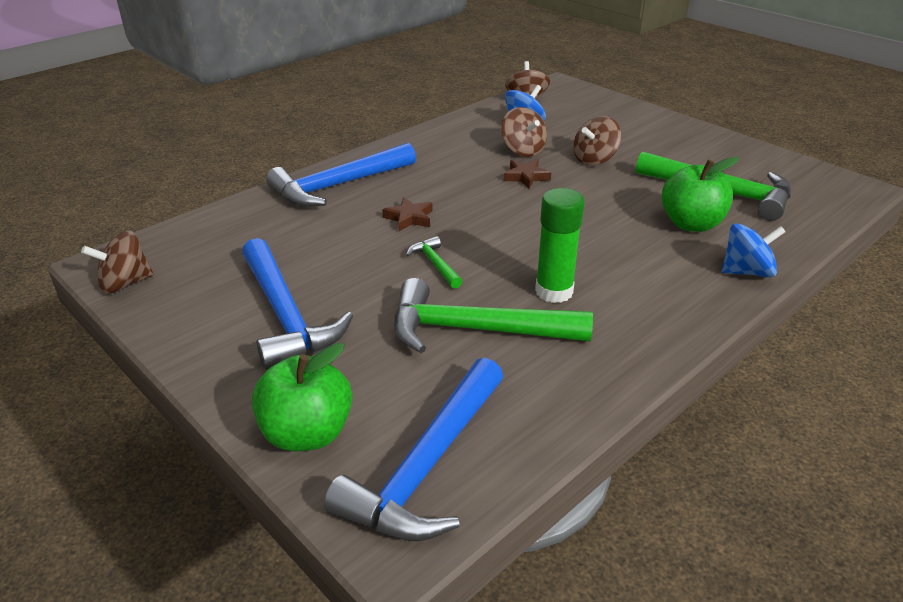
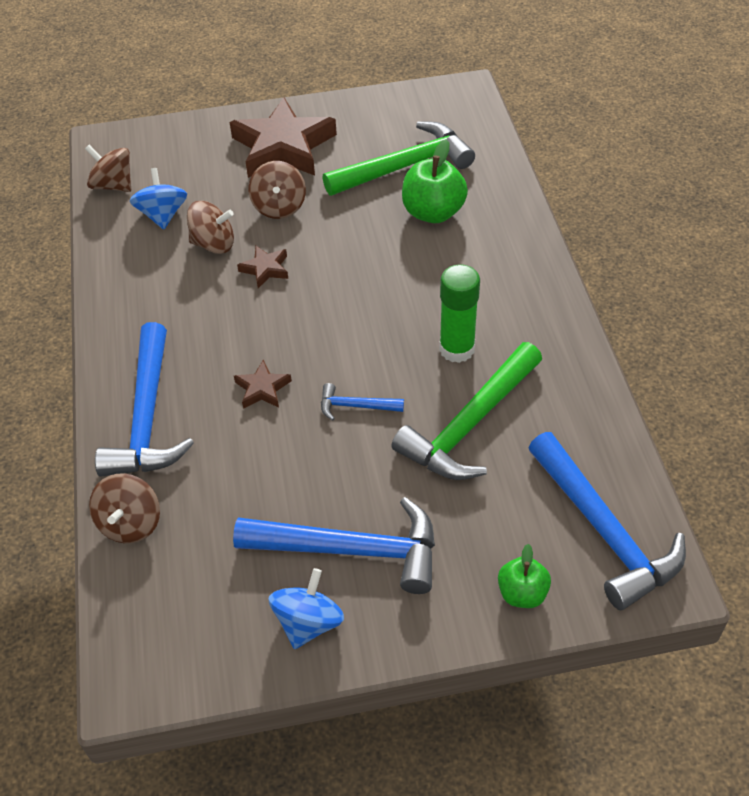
camera: 55 degrees left, 15 degrees up
(125, 283) = (187, 671): brown spinning top -> brown spinning top (130, 523)
(307, 433) = (522, 593): green apple -> green apple, size x0.60
(435, 264) = (355, 406): green hammer -> blue hammer
(656, 139) = (283, 147): none -> brown star
(746, 272) = (518, 224): blue spinning top -> blue spinning top (308, 622)

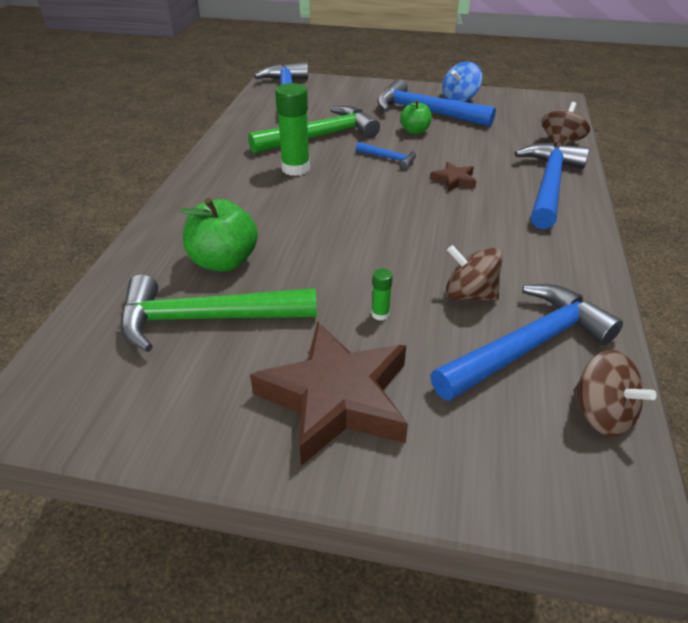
camera: 160 degrees left, 10 degrees down
(163, 215) = (528, 346): blue spinning top -> blue hammer
(265, 269) = (421, 256): brown star -> none
(279, 207) = (380, 314): brown spinning top -> green glue stick
(522, 593) = (346, 87): green apple -> green apple (415, 131)

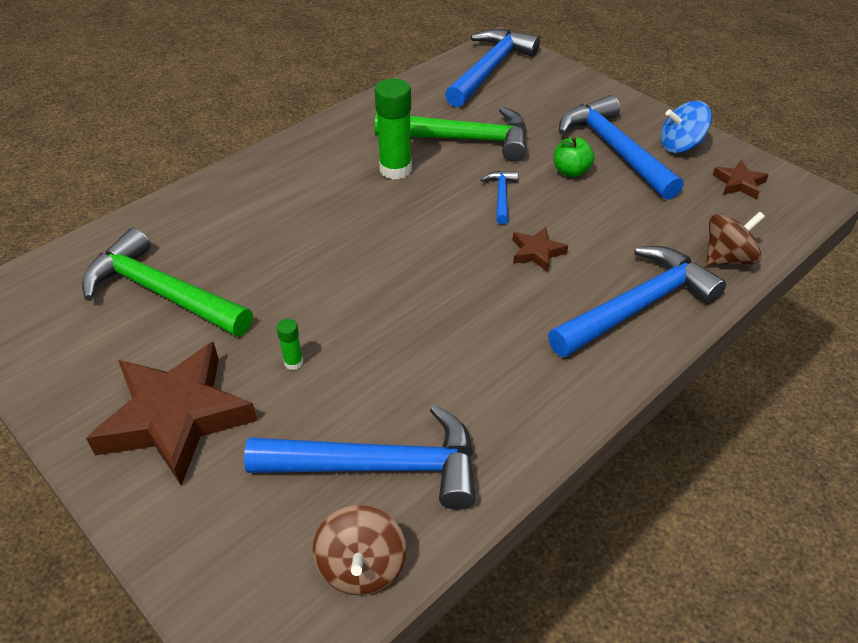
camera: 35 degrees right, 5 degrees up
(224, 261) = (230, 244): green apple -> none
(389, 158) = (501, 196): blue hammer -> blue hammer turned 150 degrees counterclockwise
(469, 294) = (393, 386): brown spinning top -> none
(515, 106) = (739, 183): none -> brown star

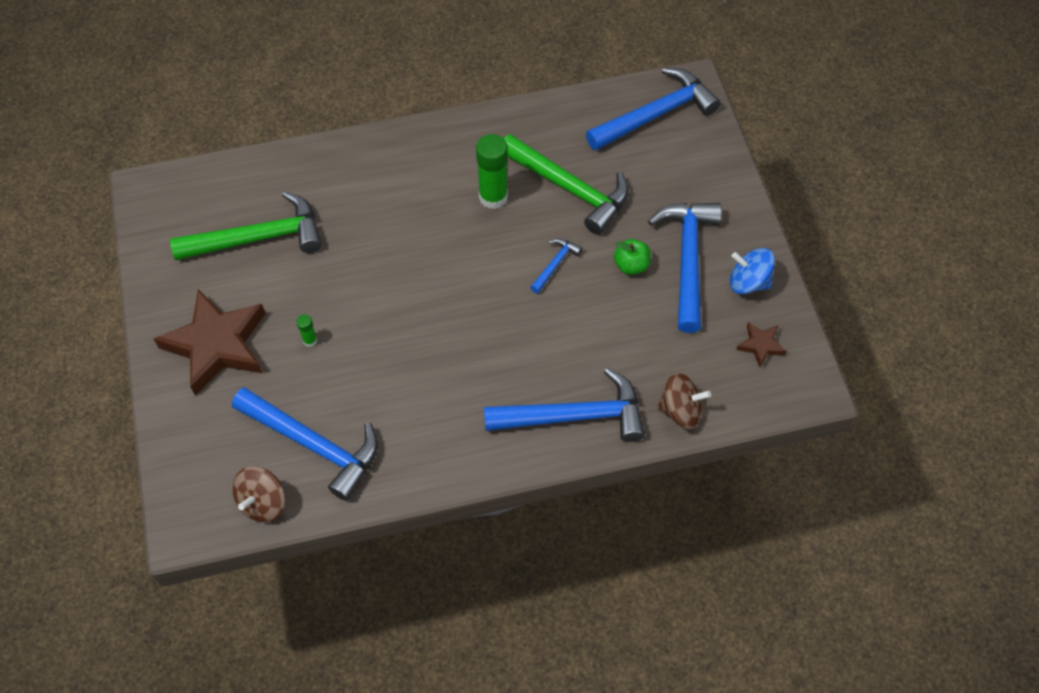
camera: 30 degrees right, 15 degrees up
(161, 292) = (259, 238): green hammer -> green hammer turned 105 degrees clockwise
(537, 252) = (539, 332): brown star -> none

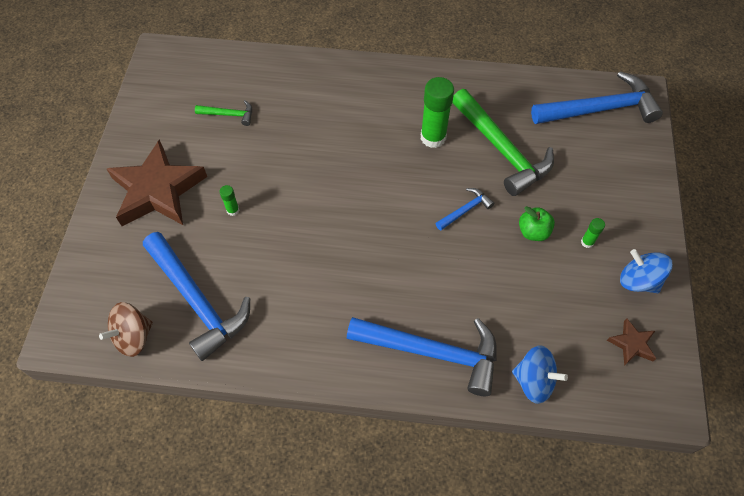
camera: 20 degrees right, 0 degrees up
(259, 238) = (229, 114): green hammer -> green hammer, size x0.46
(680, 410) = (534, 381): brown spinning top -> blue spinning top
(687, 259) = (587, 242): blue hammer -> green glue stick

